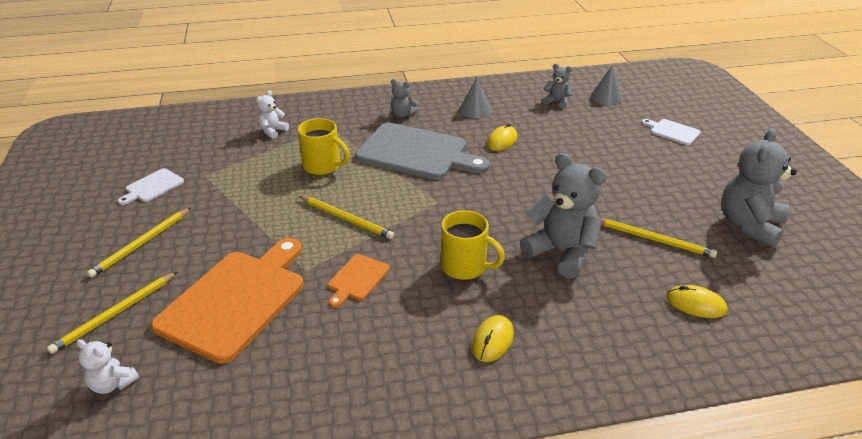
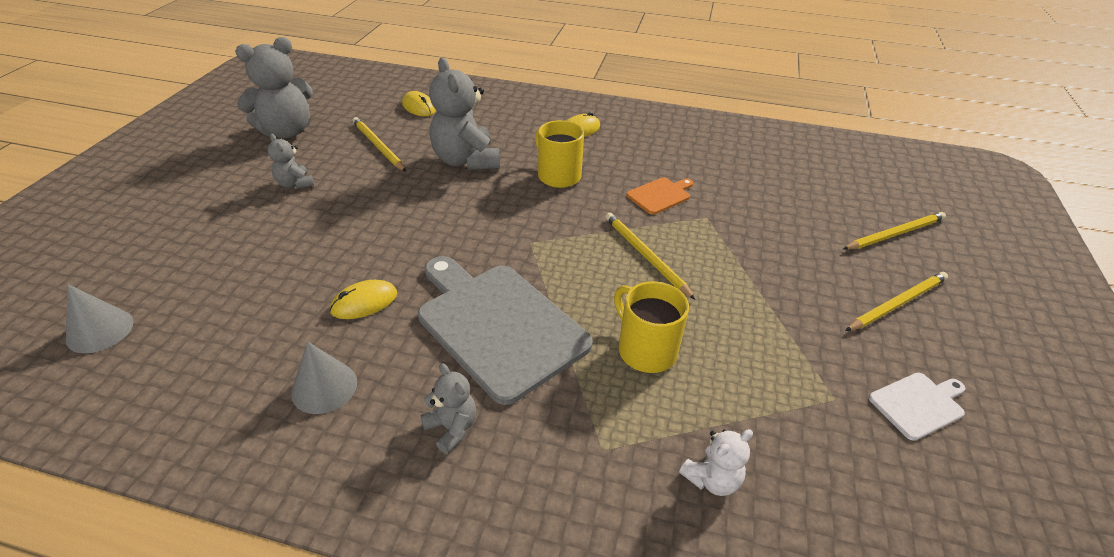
camera: 155 degrees left, 5 degrees up
(113, 384) = (873, 184): white teddy bear -> none
(236, 300) = (777, 211): orange cutting board -> none
(557, 102) = (181, 352): grey teddy bear -> grey teddy bear (295, 184)
(672, 131) = (149, 235): white cutting board -> none

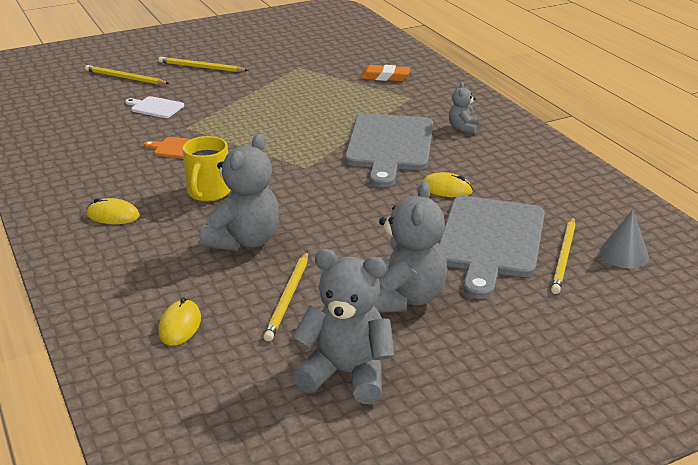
camera: 130 degrees left, 10 degrees down
(263, 267) = (490, 241): none -> grey cutting board
(295, 184) = (404, 298): grey teddy bear -> grey teddy bear, size x1.99
(324, 387) = (507, 166): grey cone -> none
(645, 255) = (260, 131): yellow pencil -> yellow pencil (564, 257)
(645, 349) = (338, 108): yellow mug -> none
(712, 479) = (385, 77): white teddy bear -> orange eraser
(918, 404) = (274, 54): white cutting board -> white cutting board (155, 107)

